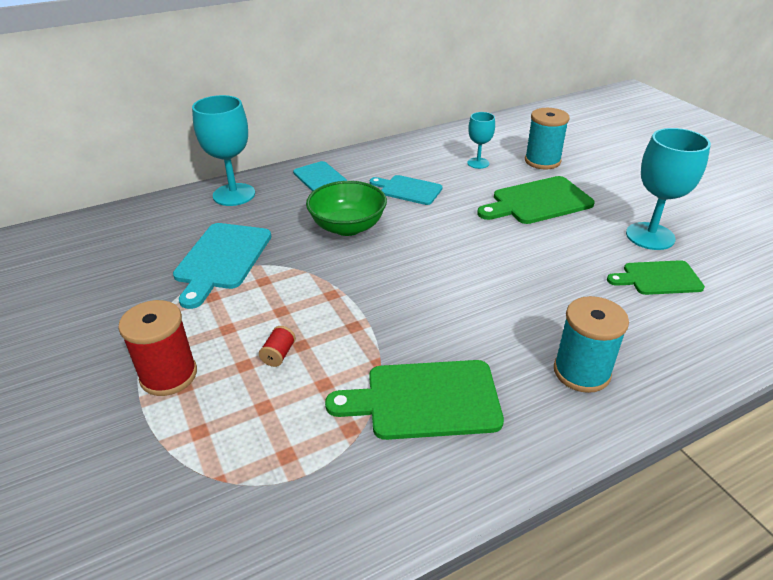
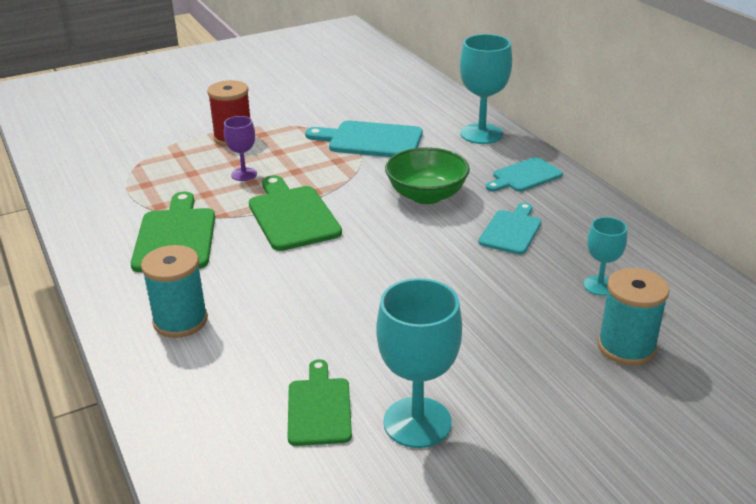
camera: 90 degrees right, 5 degrees down
(278, 354) = (244, 174): red spool -> purple goblet
(538, 202) = (499, 329): green cutting board -> green cutting board (292, 215)

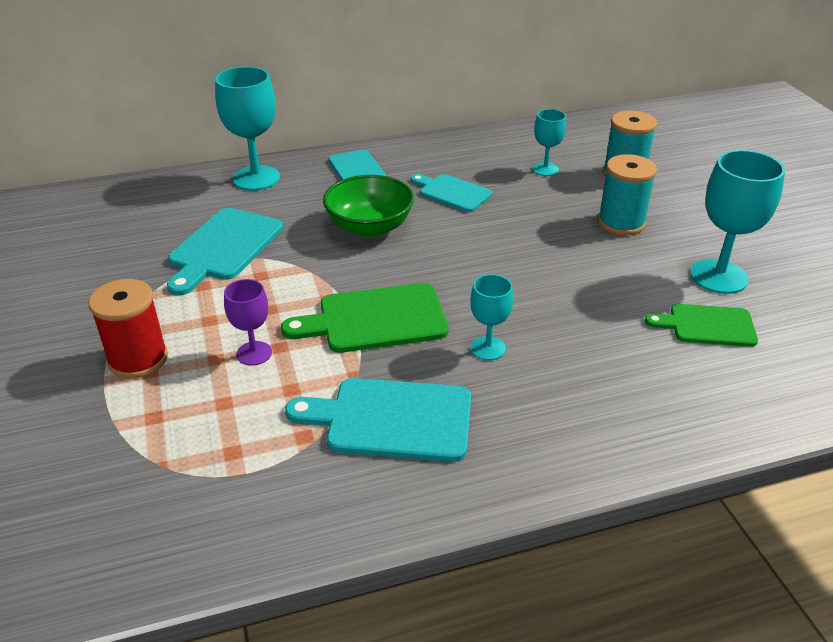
camera: 80 degrees left, 5 degrees up
(175, 237) = (391, 419): green cutting board -> turquoise cutting board
(180, 321) = (573, 414): turquoise spool -> turquoise spool (621, 223)
(262, 272) = (488, 348): none -> turquoise goblet

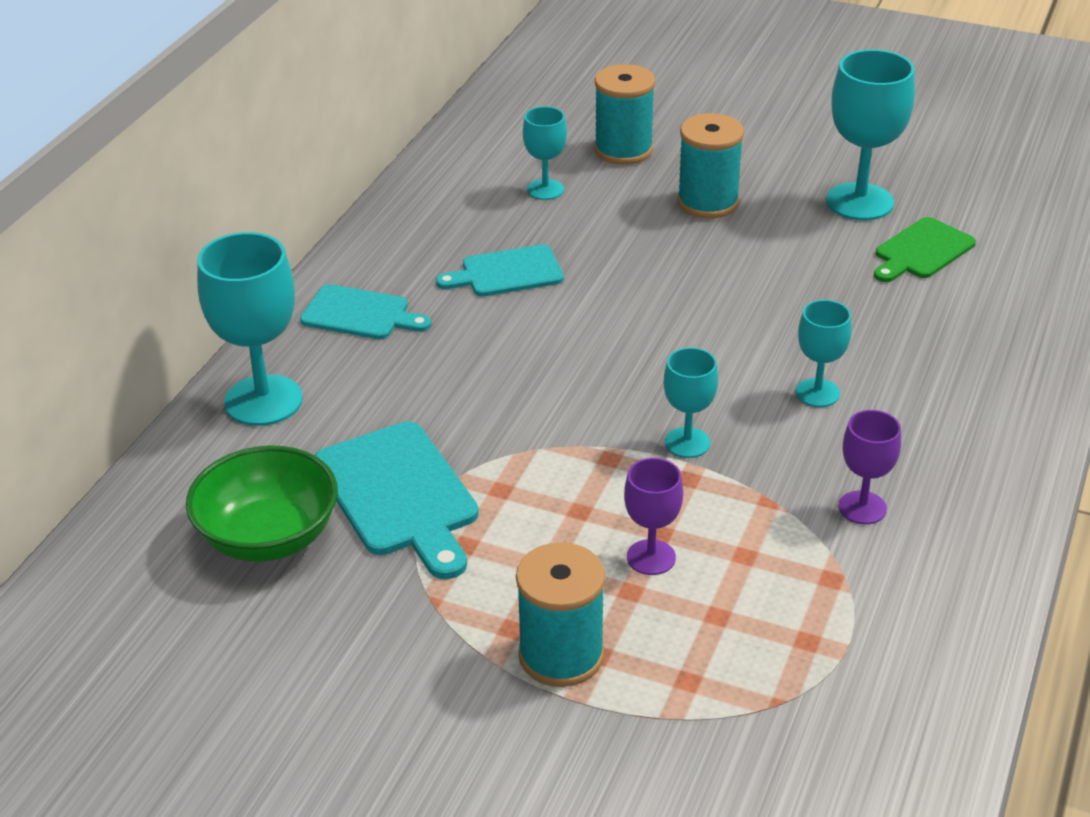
camera: 50 degrees left, 0 degrees up
(138, 359) = (561, 655): red spool -> turquoise spool
(369, 227) = (502, 364): green bowl -> green bowl (268, 537)
(375, 319) = (687, 443): green cutting board -> turquoise goblet
(391, 419) = (862, 508): turquoise cutting board -> purple goblet

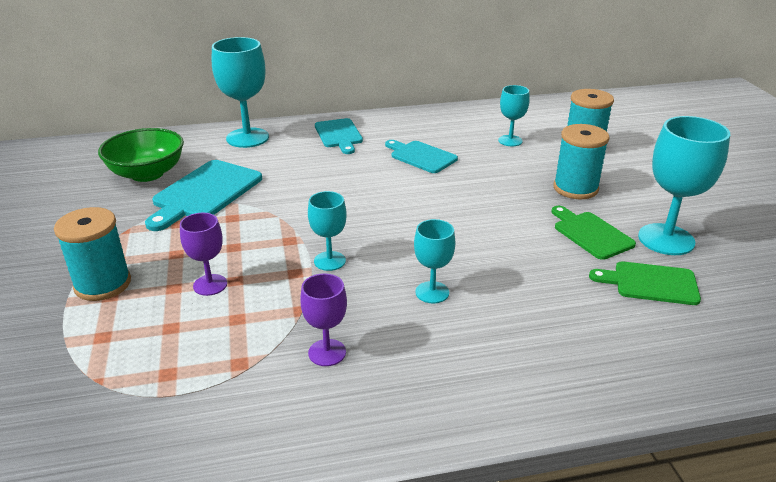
camera: 55 degrees right, 5 degrees down
(806, 240) = (590, 234): none -> green cutting board

